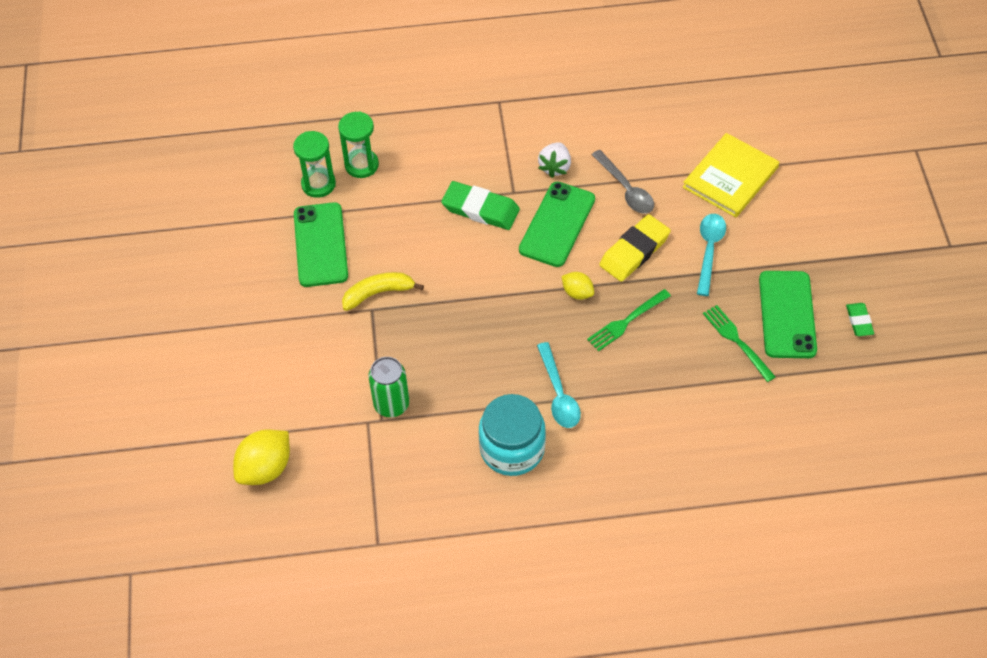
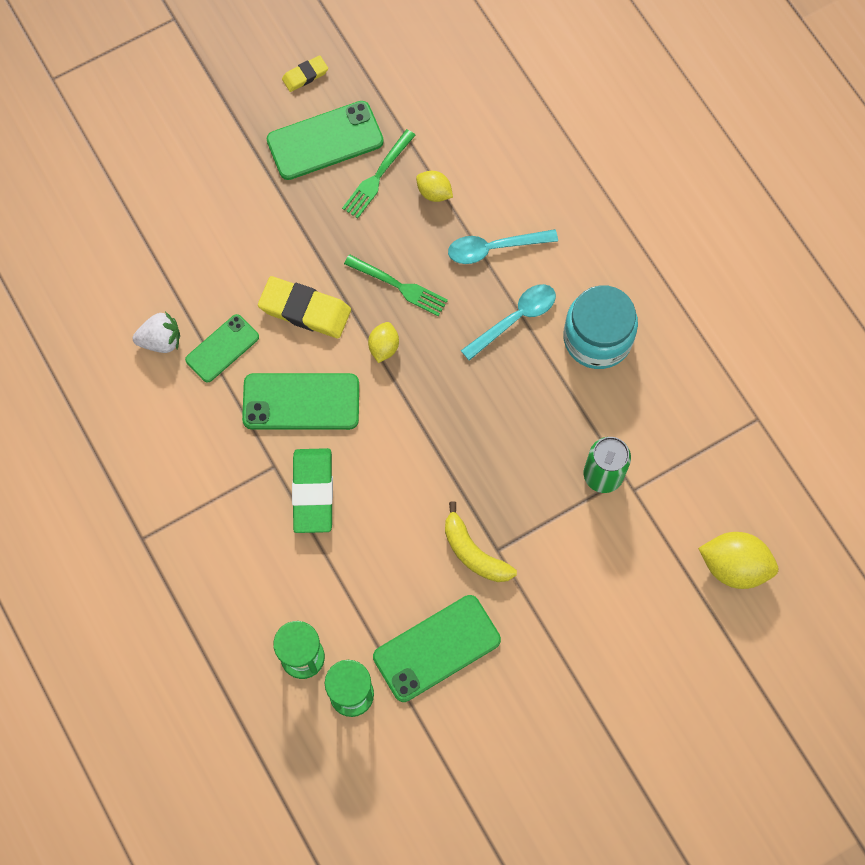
camera: 115 degrees left, 15 degrees up
(555, 167) = (219, 435): white strawberry -> white strawberry (161, 340)
(626, 189) = (222, 348): grey spoon -> green phone
(704, 377) = (434, 192): none -> yellow lemon
(709, 251) = (273, 237): turquoise spoon -> turquoise spoon (494, 248)
(730, 177) = (163, 247): yellow book -> none
(859, 321) = (305, 75): green eraser -> yellow eraser

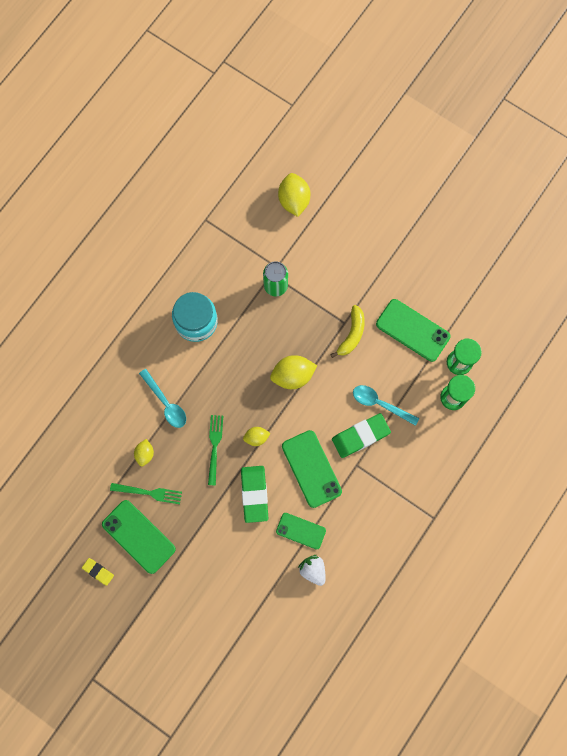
camera: 115 degrees left, 5 degrees up
(305, 310) = (254, 494): yellow eraser -> green eraser
(450, 437) = (293, 376): none -> yellow lemon
(515, 319) = (205, 372): turquoise spoon -> turquoise spoon (380, 404)

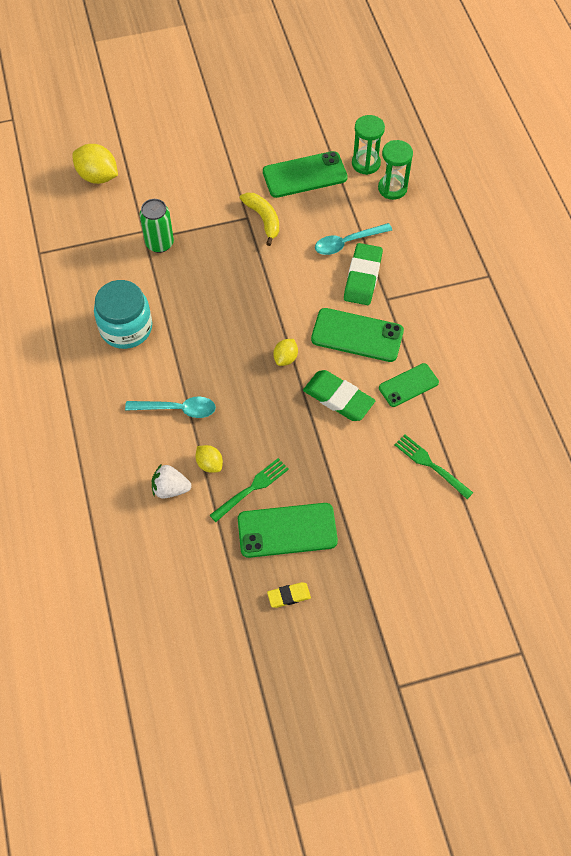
camera: 50 degrees left, 15 degrees down
(214, 446) = (261, 398): green fork -> green fork (430, 465)
(293, 376) = (256, 289): yellow lemon -> none
(313, 570) = (455, 402): white strawberry -> white strawberry (170, 488)

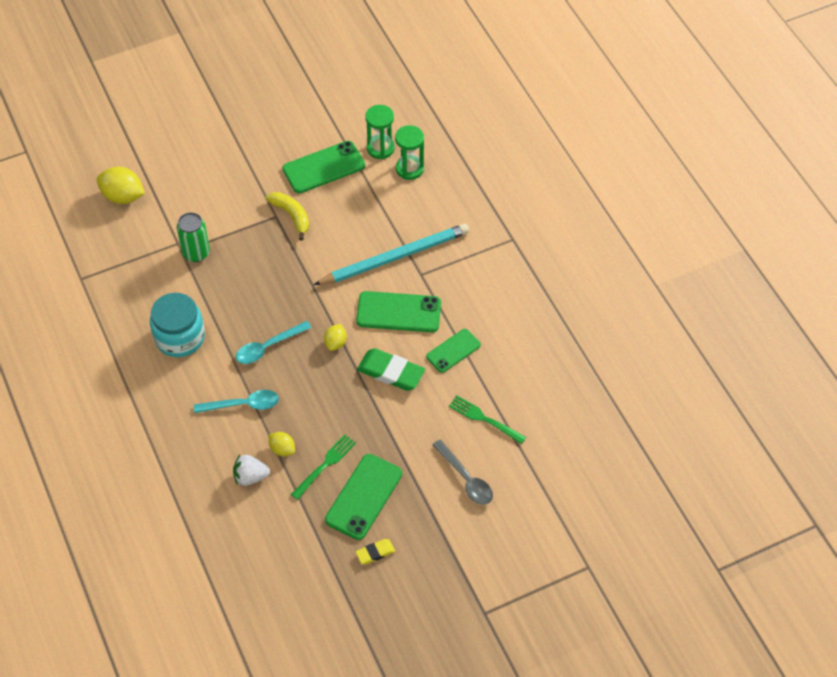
camera: 10 degrees left, 5 degrees down
(287, 530) = (364, 497): green phone -> green phone turned 45 degrees counterclockwise
(347, 242) = (375, 227): turquoise spoon -> turquoise spoon (268, 347)
(362, 277) = (395, 257): green eraser -> turquoise pencil
(400, 528) = (466, 479): none -> grey spoon

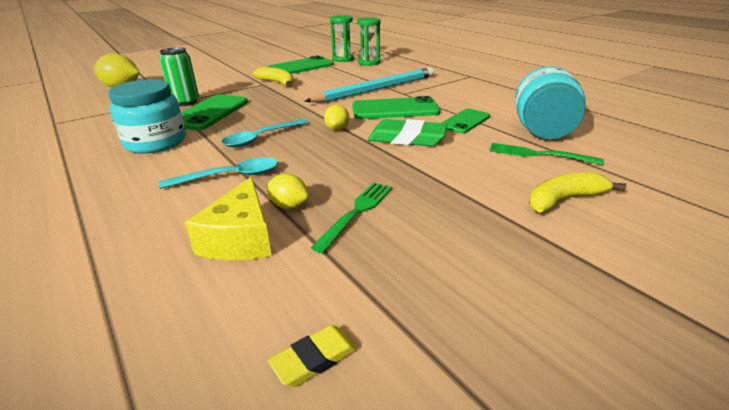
camera: 10 degrees left, 25 degrees down
(250, 477) = (241, 238): white strawberry -> yellow cheese
(364, 497) = (431, 236): green phone -> green phone (210, 113)
(375, 553) = (493, 305): yellow eraser -> yellow eraser (314, 359)
(466, 479) = (564, 200): grey spoon -> yellow banana
(511, 383) = (542, 131): none -> turquoise jar

